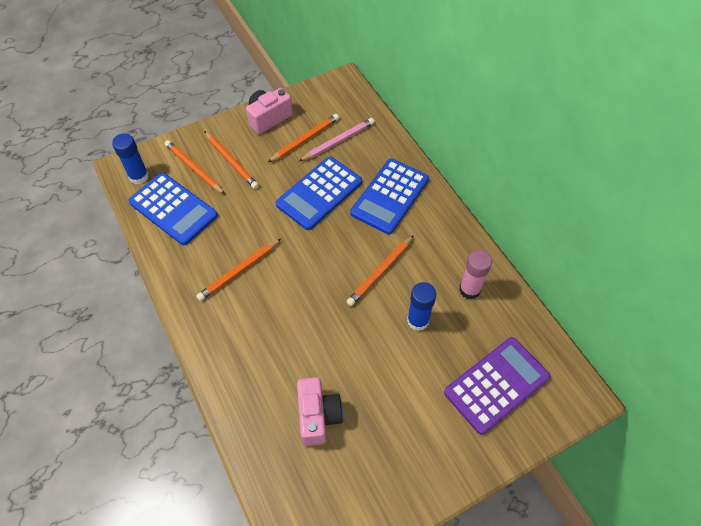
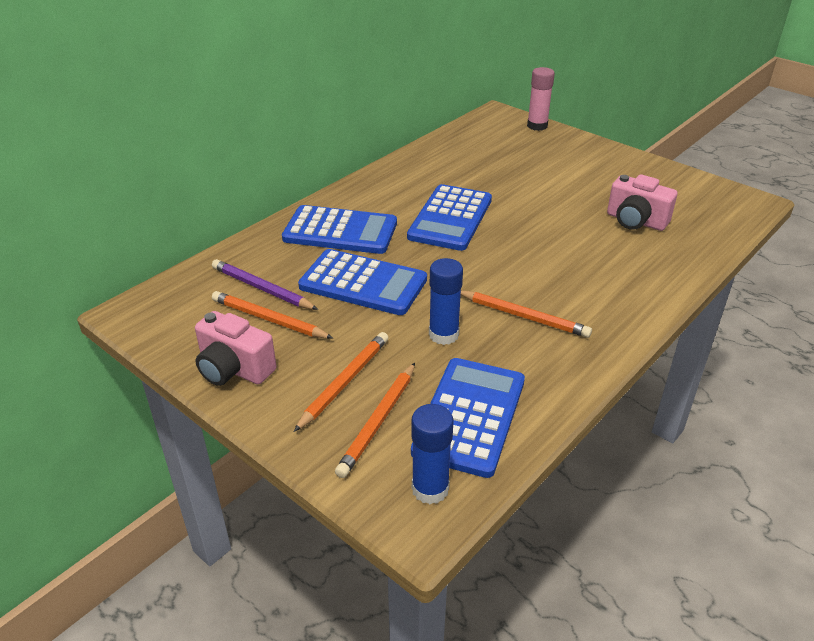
camera: 110 degrees left, 20 degrees down
(318, 416) = (635, 221): pink camera -> pink camera turned 120 degrees counterclockwise
(338, 141) = (262, 288): pink pencil -> purple pencil
(380, 272) = (450, 218): orange pencil -> blue calculator
(418, 320) = (490, 188): blue glue stick -> blue glue stick (443, 335)
(469, 289) = (434, 168): pink glue stick -> pink glue stick (537, 126)
(496, 385) = (520, 145): purple calculator -> none

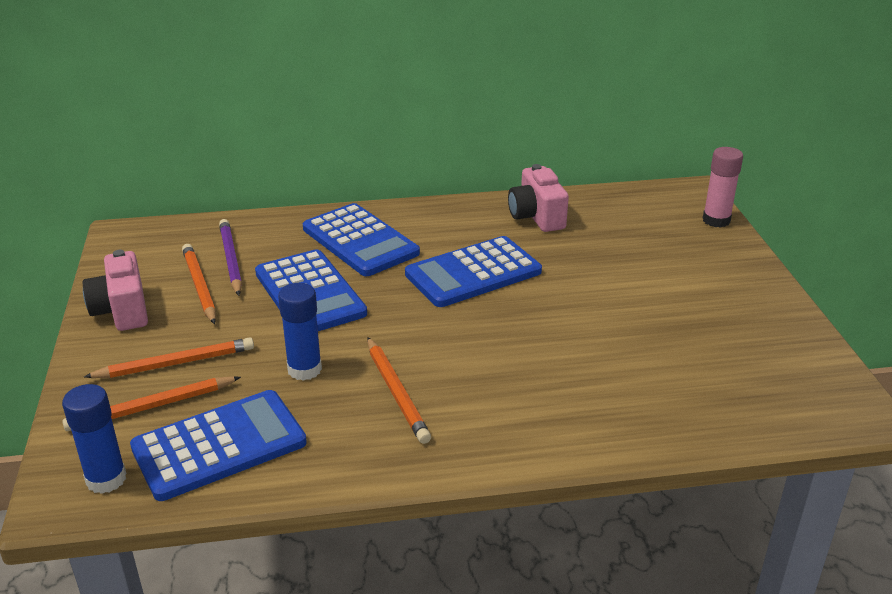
camera: 40 degrees right, 5 degrees down
(635, 221) = (665, 364): pink camera -> pink camera (536, 217)

